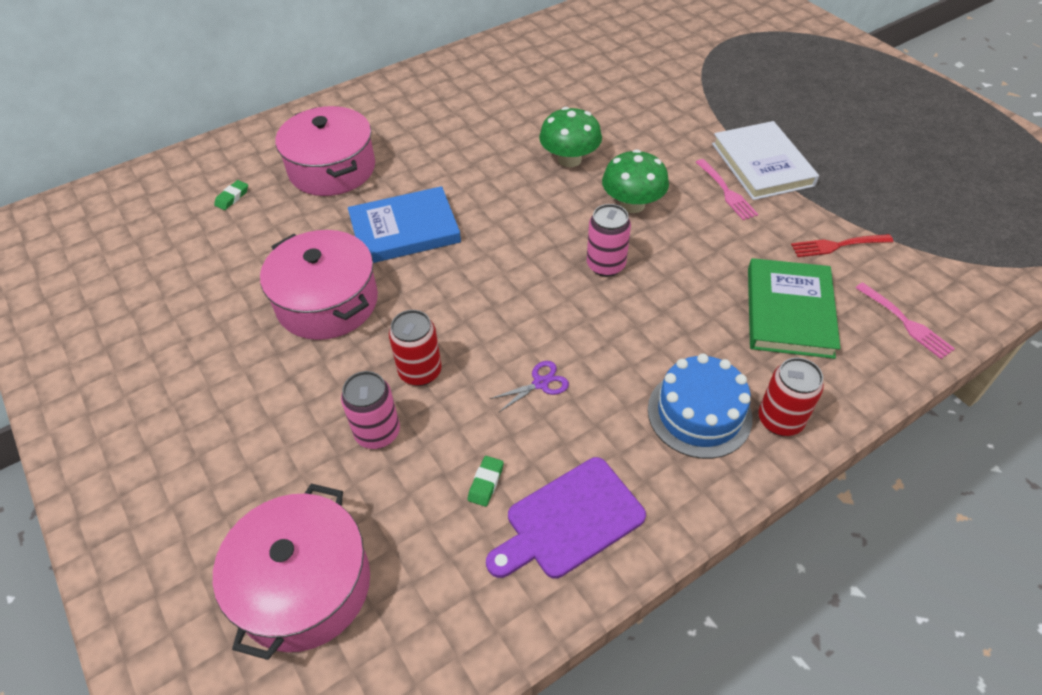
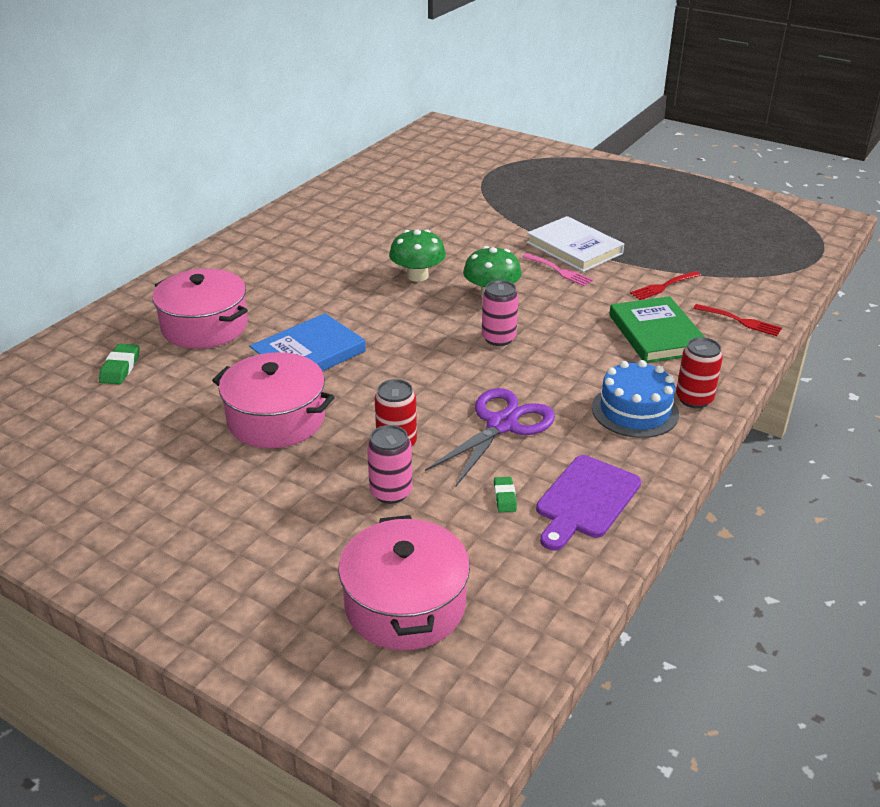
camera: 25 degrees left, 15 degrees down
(232, 197) = (120, 368): green eraser -> green eraser, size x1.50
(540, 383) = (502, 425): purple scissors -> purple scissors, size x2.23
(905, 322) = (740, 321): pink fork -> red fork

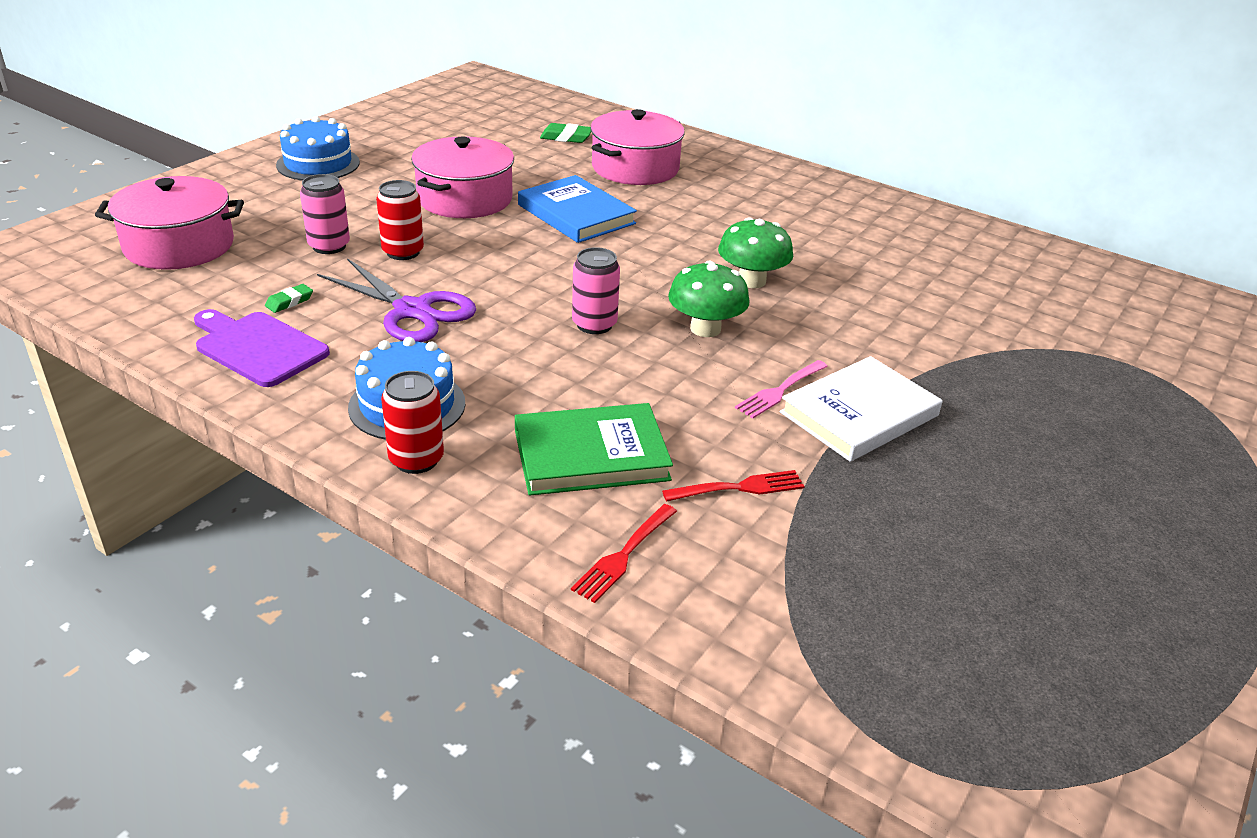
camera: 90 degrees right, 0 degrees up
(176, 539) = (318, 164): none -> blue cake
(504, 497) = (289, 302): green eraser -> green eraser turned 45 degrees counterclockwise
(663, 286) = (739, 488): red fork -> red fork turned 105 degrees clockwise

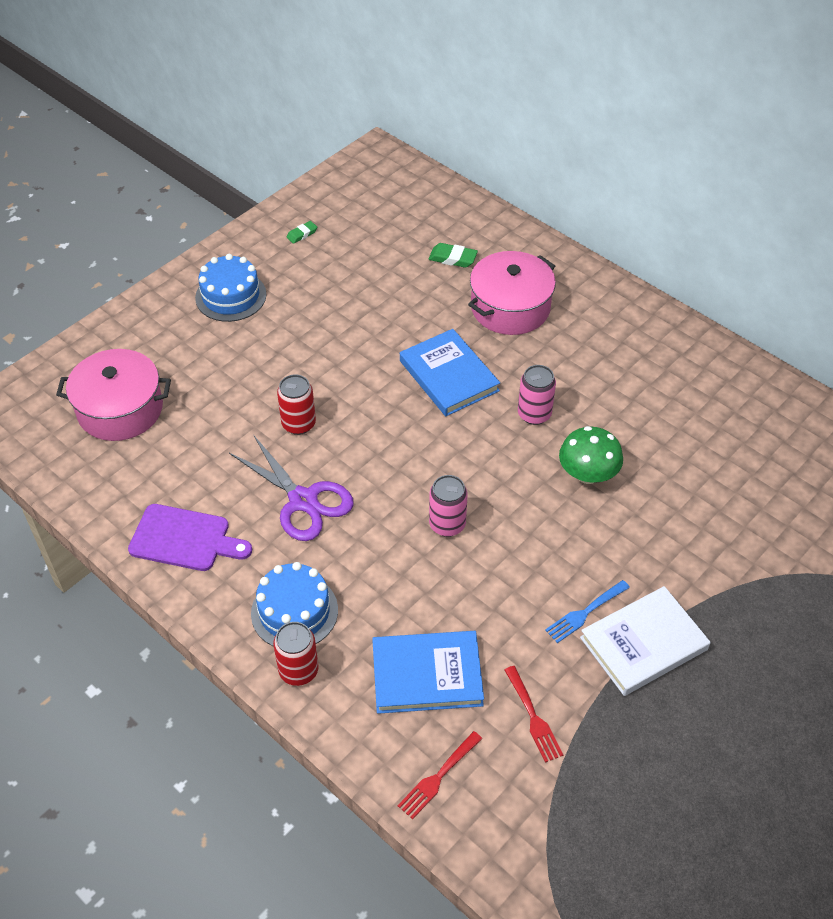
camera: 10 degrees right, 15 degrees up
(258, 347) = (184, 539): purple cutting board -> purple cutting board turned 150 degrees clockwise
(289, 302) = (207, 485): green eraser -> green eraser (302, 234)
(329, 246) = (239, 414): pink can -> pink can (534, 414)
(464, 199) = (354, 351): pink pot -> none
(591, 455) = (427, 675): green book -> blue book
(705, 329) = (537, 534): green mushroom -> none
(739, 488) = (533, 717): red fork -> red fork turned 75 degrees clockwise
(780, 391) = (585, 613): pink fork -> blue fork

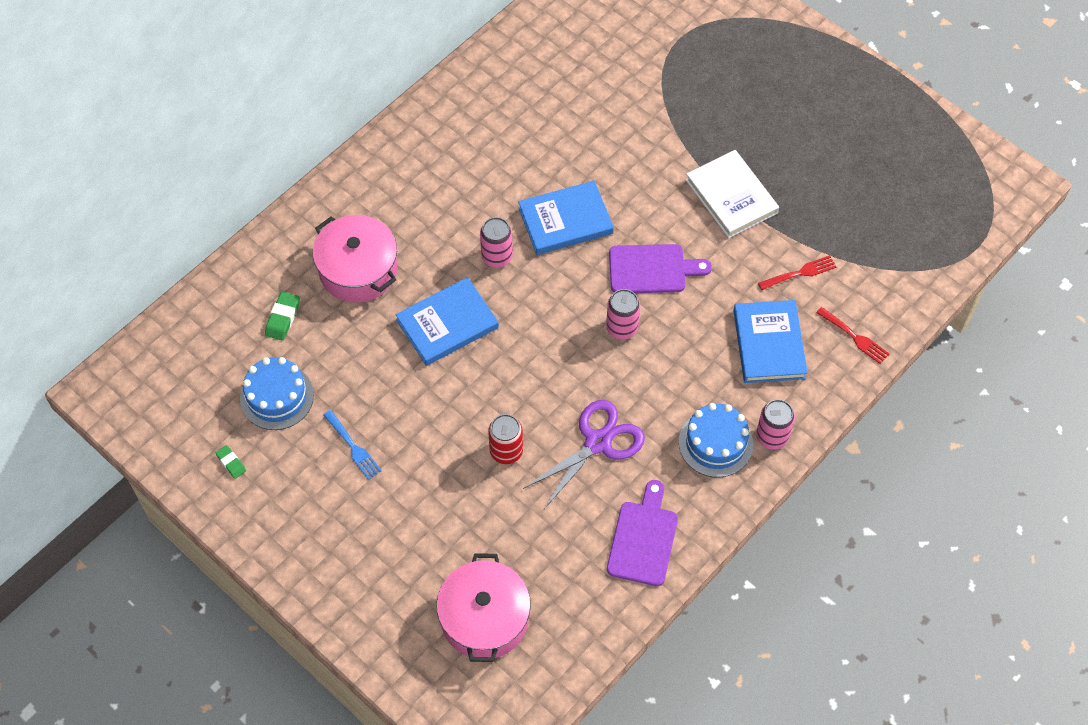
camera: 90 degrees left, 10 degrees up
(231, 296) = (325, 528): blue cake -> blue cake (277, 397)
(298, 670) = (772, 437): red can -> pink can
(527, 555) = (652, 269): none -> purple cutting board
(585, 613) = (705, 233): blue fork -> blue fork (353, 447)
(587, 474) = (565, 221): green mushroom -> blue book

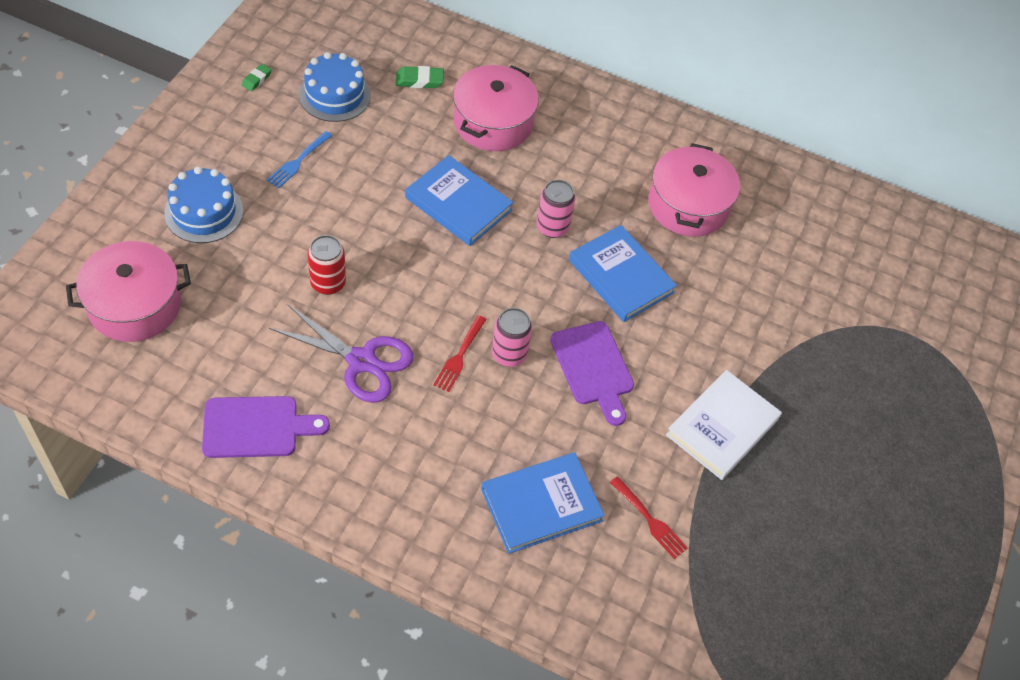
camera: 65 degrees right, 5 degrees down
(504, 146) = (688, 205): none -> pink pot
(715, 443) = (394, 474): blue cake -> blue cake (204, 212)
(772, 437) = (419, 532): pink can -> none
(854, 337) = (585, 598): red fork -> red fork (459, 356)

